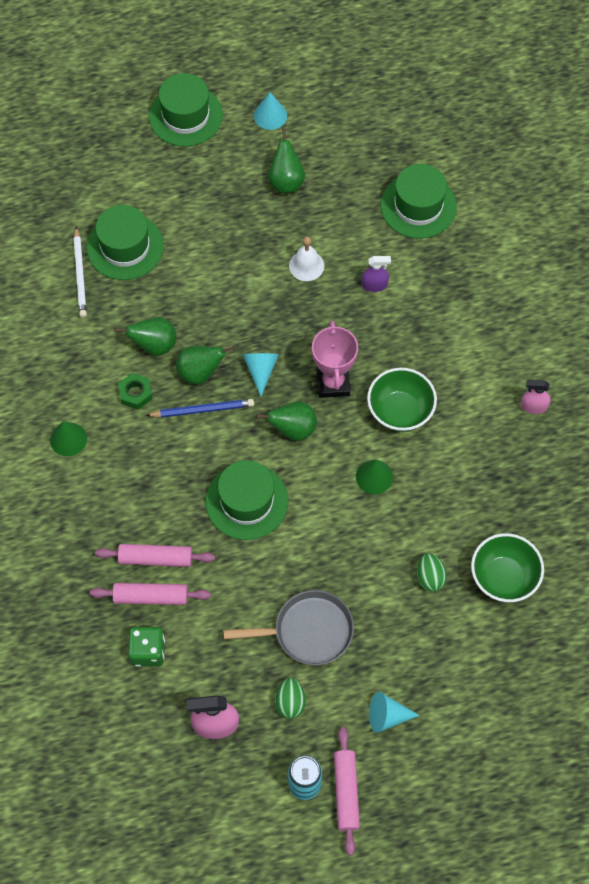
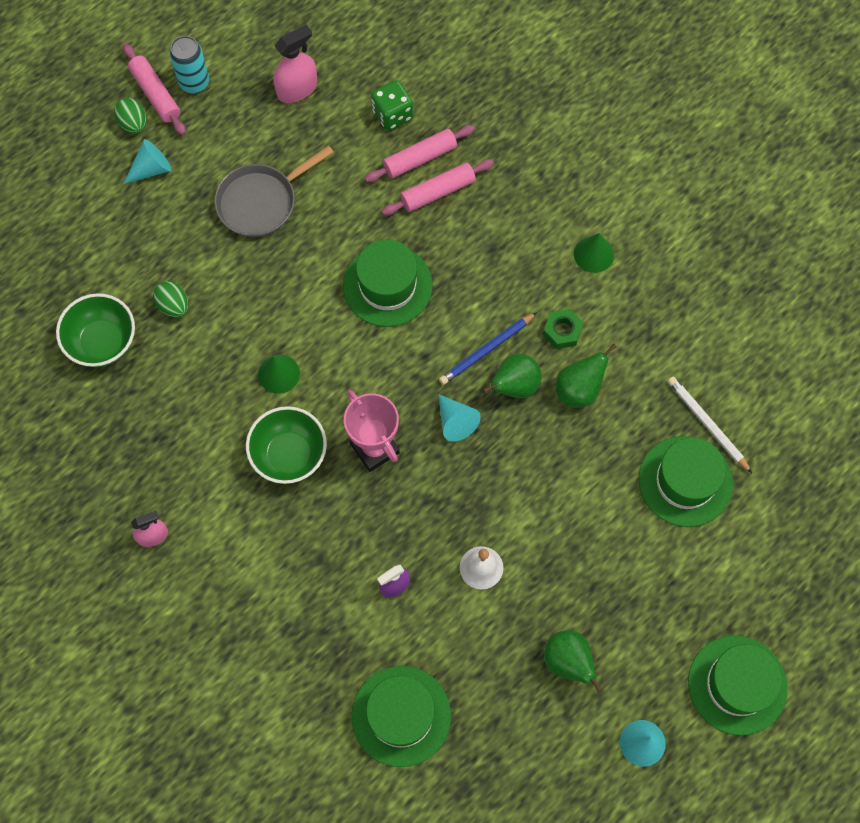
camera: 150 degrees right, 5 degrees up
(290, 702) = (243, 137): green egg -> green egg (134, 123)
(293, 429) = (386, 378): green pear -> none

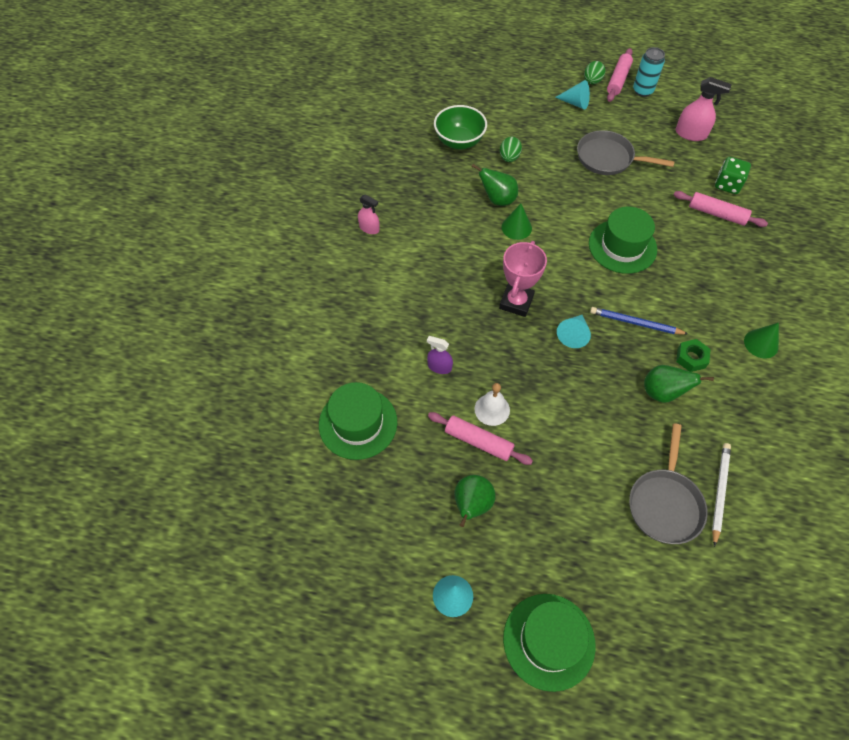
camera: 55 degrees right, 10 degrees down
(289, 455) = (473, 262): green bowl -> none
(437, 192) = (706, 235): pink rolling pin -> pink rolling pin (478, 441)
(514, 386) = (627, 353): green pear -> green pear (497, 199)
(685, 481) = (665, 503): green hat -> grey pan

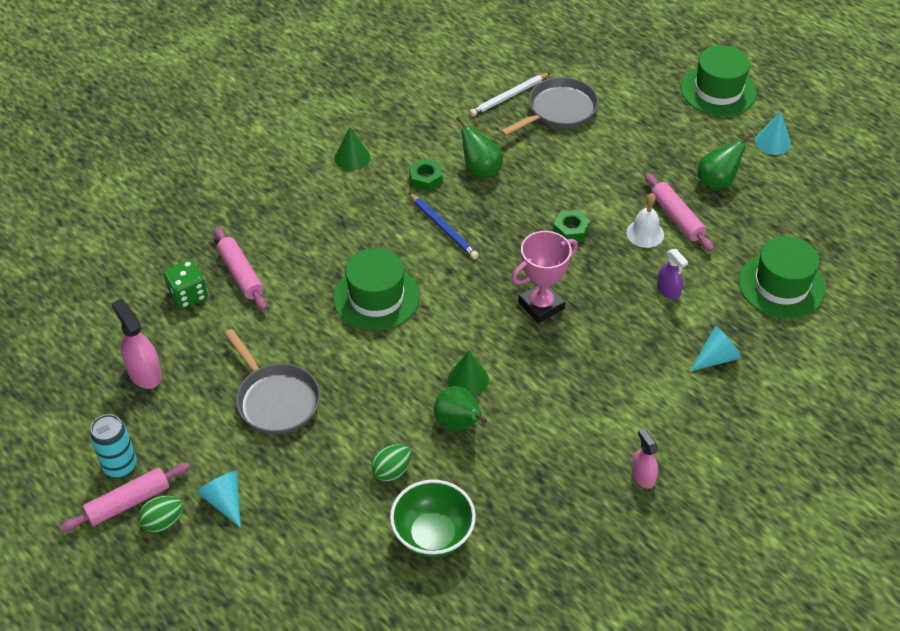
camera: 145 degrees left, 10 degrees down
(548, 377) = (571, 230): none -> green nut
(573, 335) = (513, 249): turquoise cone -> turquoise cone (716, 358)

